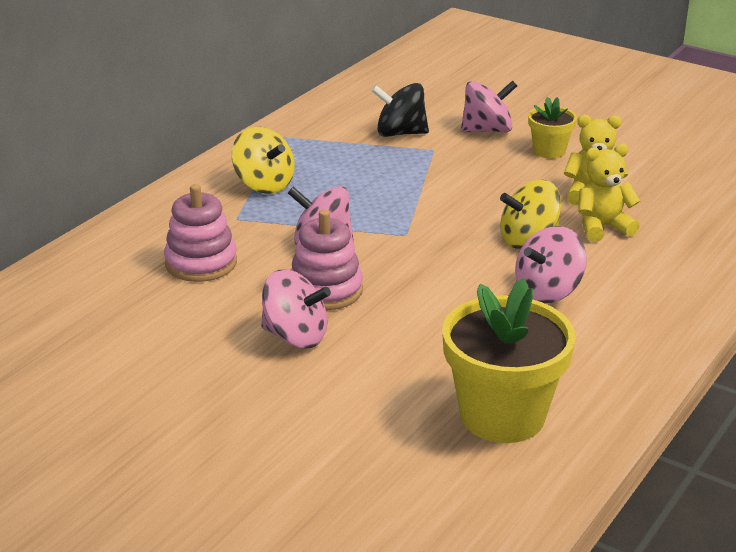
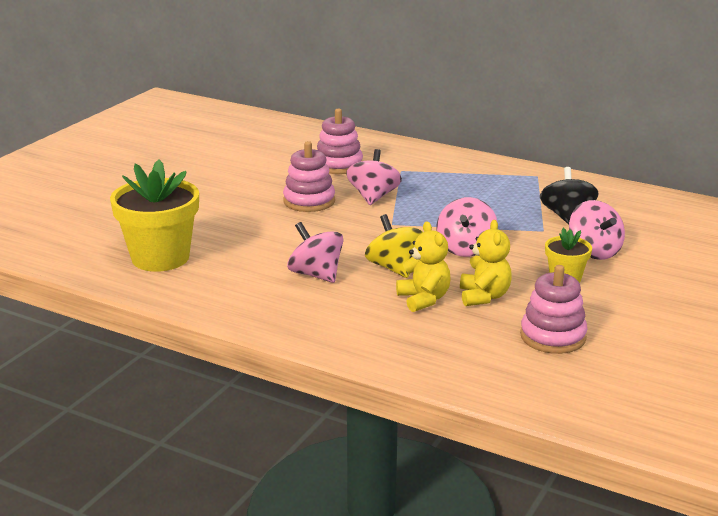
camera: 85 degrees right, 5 degrees down
(264, 185) = (453, 175): yellow spinning top -> none
(295, 336) = (253, 196): pink spinning top -> pink spinning top (465, 248)
(668, 170) = (553, 337): none -> pink stacking toy

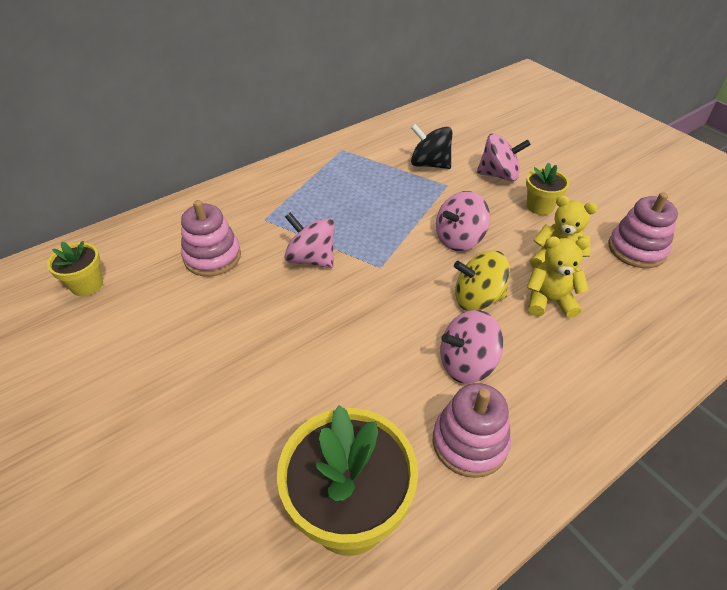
camera: 65 degrees left, 20 degrees up
(273, 138) = (87, 285): none -> yellow flower pot
(309, 201) = (285, 310): pink stacking toy -> pink stacking toy (469, 442)
(465, 248) = (459, 239): pink spinning top -> pink spinning top turned 105 degrees clockwise

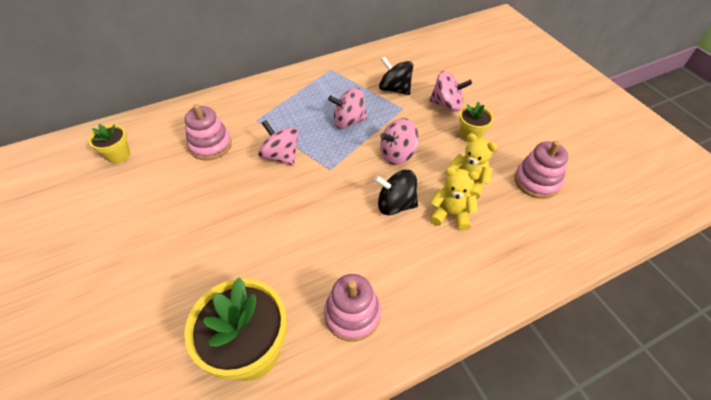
camera: 10 degrees right, 5 degrees up
(466, 363) = (370, 254): pink spinning top -> pink spinning top (348, 121)
(477, 298) = (395, 204): yellow spinning top -> black spinning top

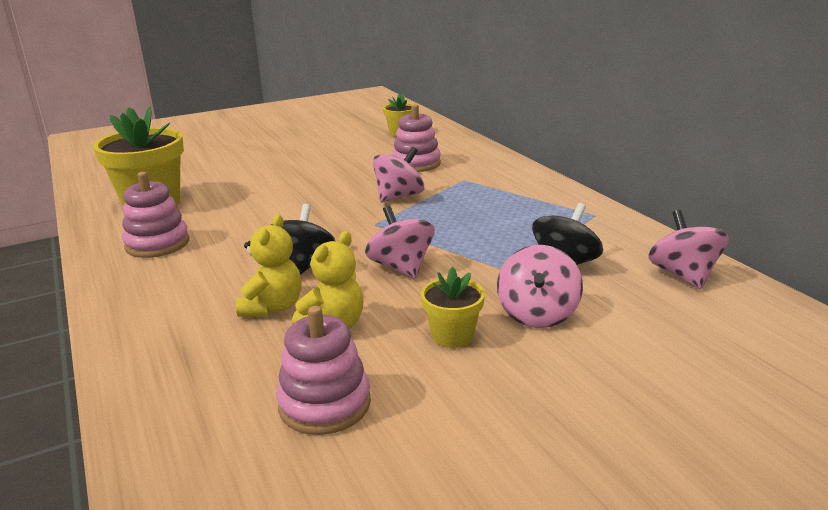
camera: 90 degrees right, 25 degrees down
(348, 121) = (471, 231): pink spinning top -> pink spinning top (683, 275)

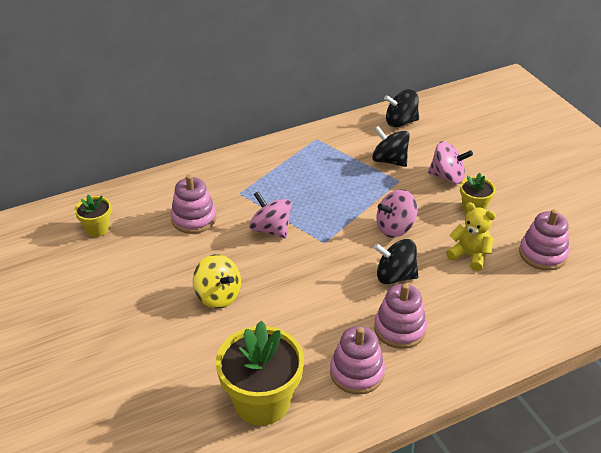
camera: 90 degrees left, 15 degrees up
(208, 268) = (399, 329): none -> pink stacking toy
(273, 307) = (452, 285): yellow teddy bear -> none
(298, 179) = (218, 296): none -> yellow spinning top
(683, 275) = (400, 122): pink spinning top -> black spinning top

